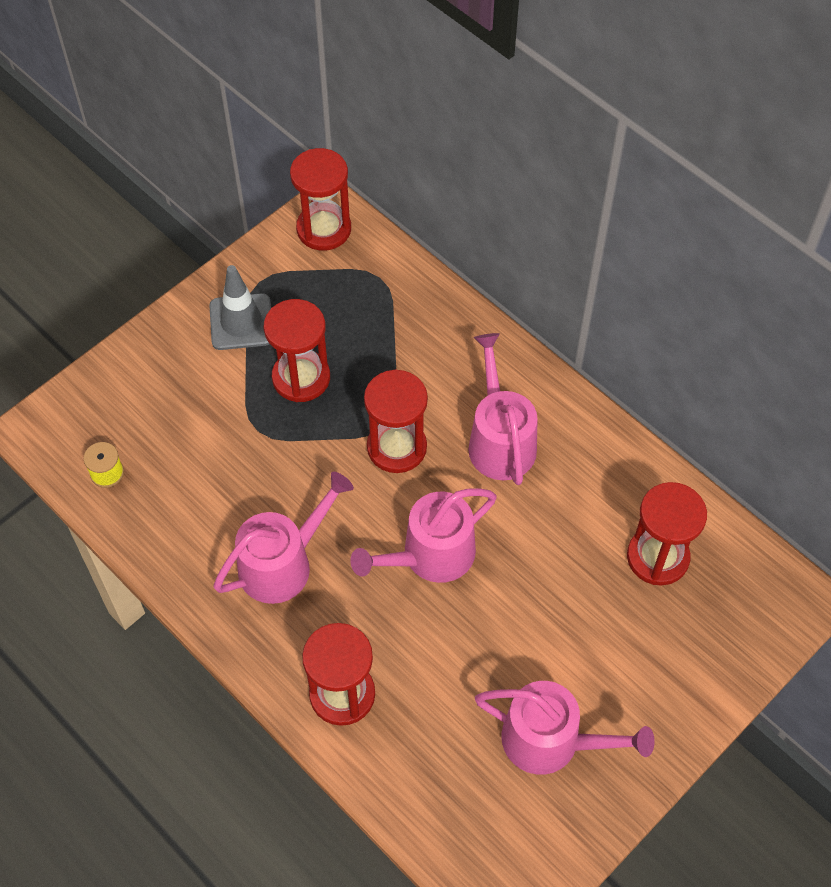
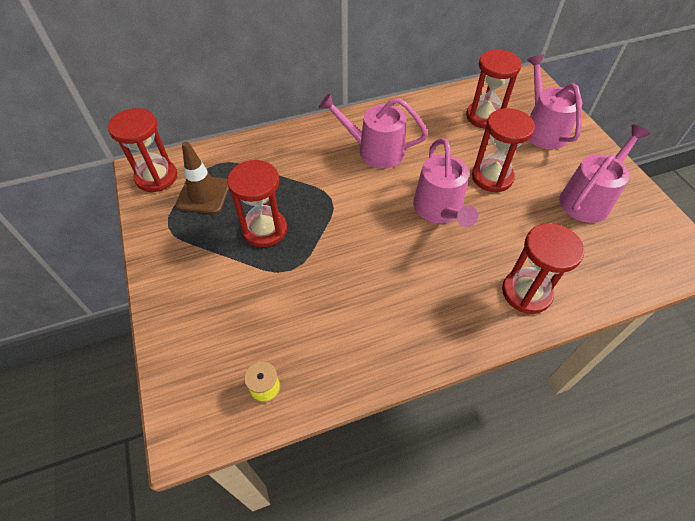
camera: 65 degrees left, 5 degrees down
(241, 322) = (193, 248): grey traffic cone -> none
(282, 564) = (409, 292): pink watering can -> pink watering can (542, 129)
(322, 290) = (204, 194): none -> brown traffic cone
(396, 447) = (351, 199): red hourglass -> red hourglass (492, 177)

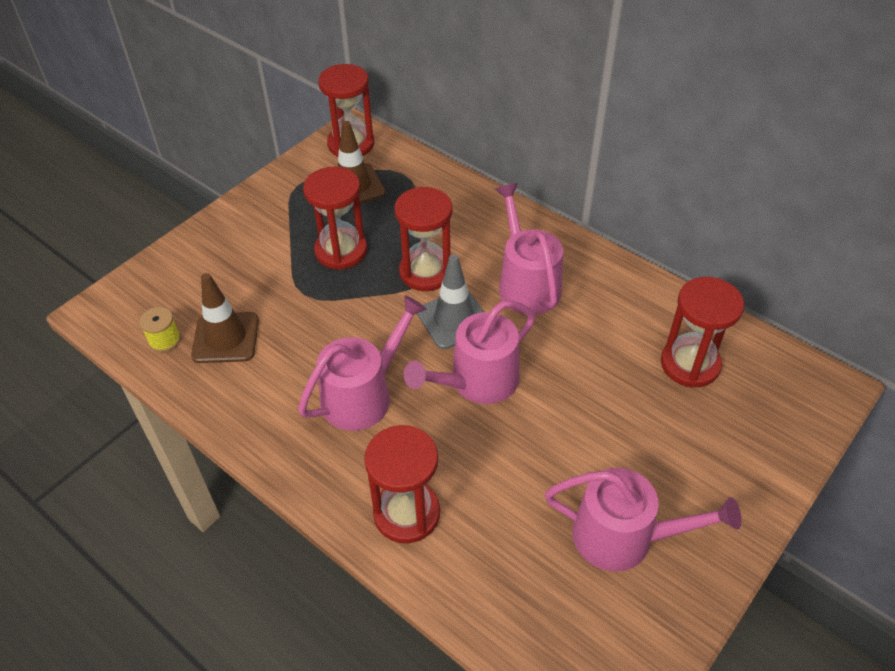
camera: 60 degrees right, 5 degrees down
(296, 340) = (225, 338): none -> brown traffic cone
(379, 198) = (454, 319): none -> grey traffic cone
(492, 177) = (576, 413): red hourglass -> red hourglass (426, 272)
(542, 129) = (725, 439): pink watering can -> pink watering can (363, 395)

